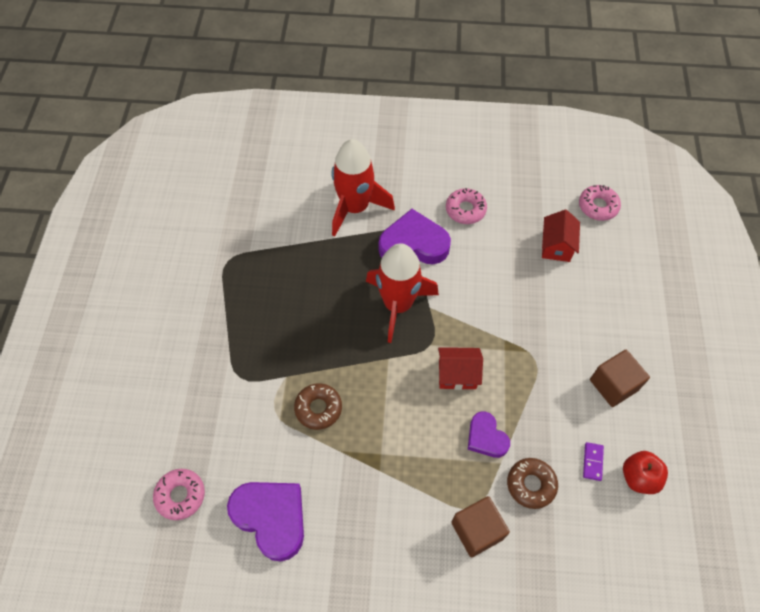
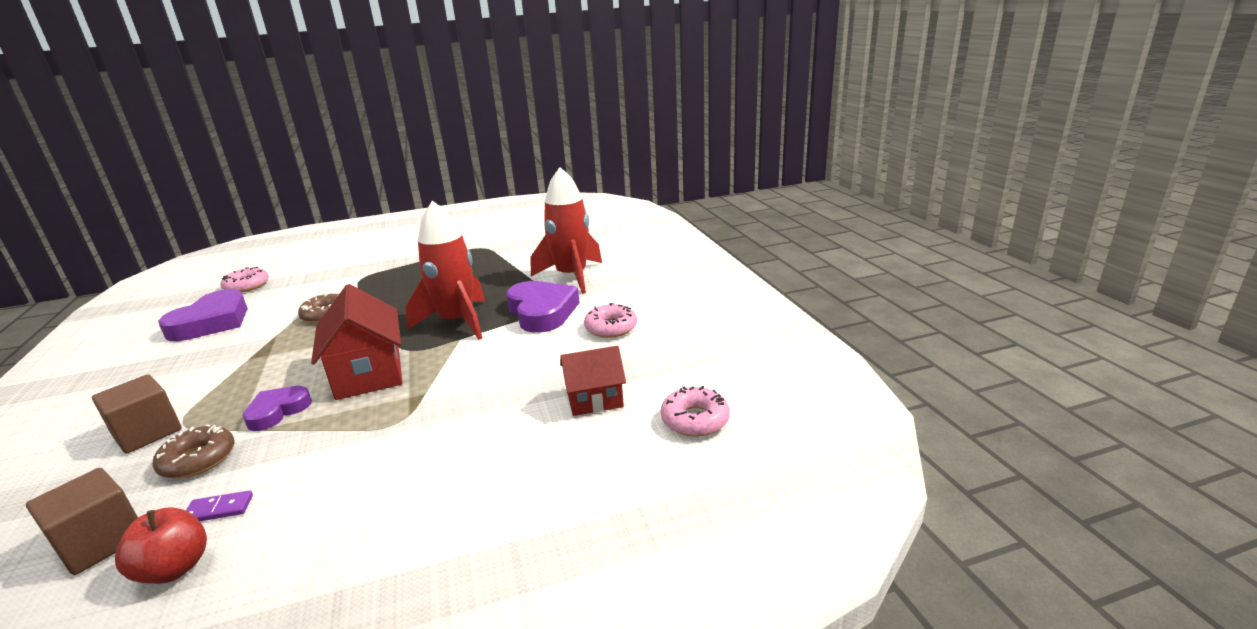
camera: 70 degrees right, 35 degrees down
(457, 374) = (368, 374): red house -> red house, size x1.61
(613, 385) = (356, 504): brown cube -> brown cube (101, 542)

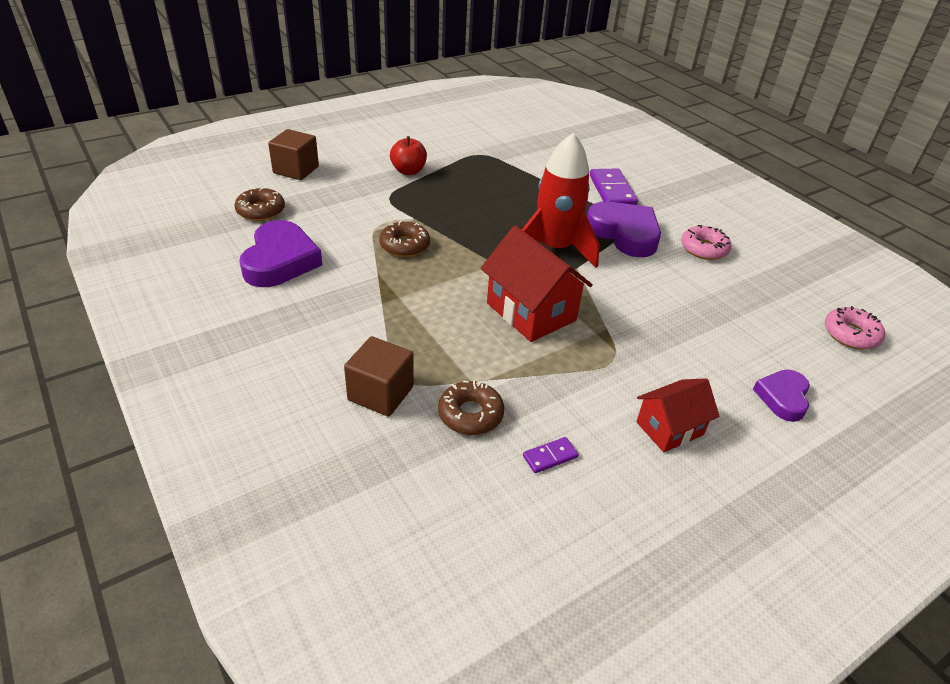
camera: 20 degrees left, 15 degrees up
(101, 542) = (479, 499): brown cube -> brown cube (296, 170)
(175, 568) = (576, 510): red apple -> red apple (408, 171)
(247, 286) = (261, 211): pink donut -> brown donut
(277, 411) = (487, 358): purple heart -> purple heart (782, 398)
(572, 276) = (612, 191): red rocket -> purple domino
(594, 399) = (758, 323): red house -> red house (669, 428)

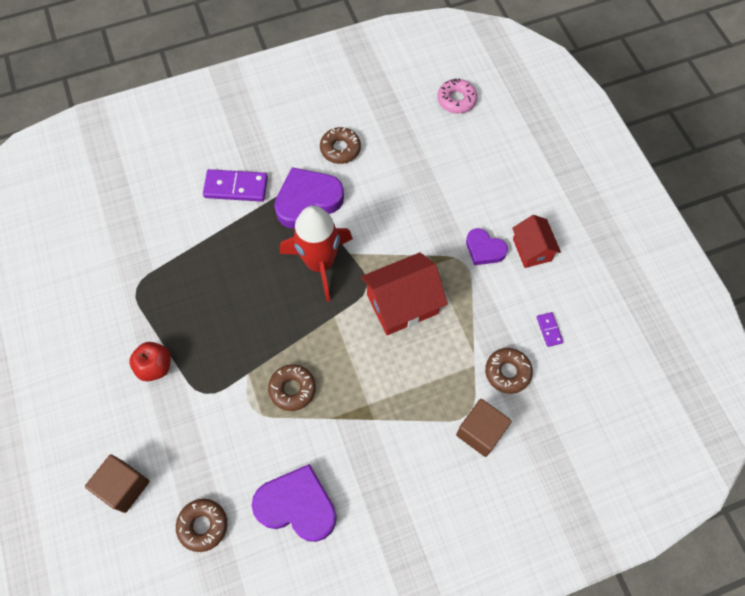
camera: 75 degrees left, 25 degrees up
(704, 249) = (340, 149): pink donut -> brown donut
(782, 398) = (511, 171): purple heart -> purple heart (484, 249)

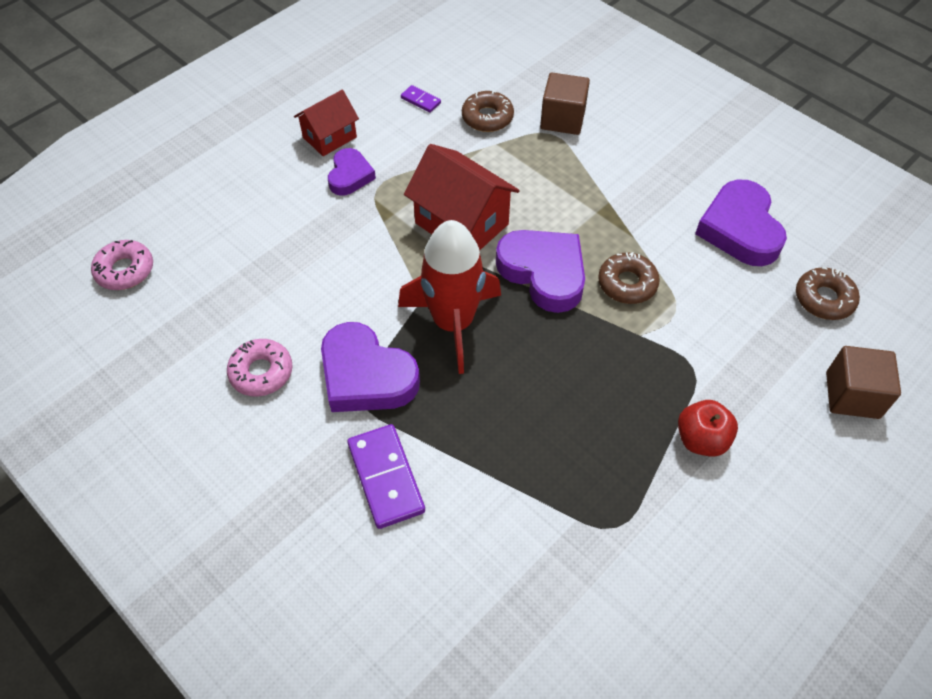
camera: 115 degrees left, 10 degrees down
(331, 338) = (544, 273): none -> purple heart
(340, 149) = (261, 372): brown donut -> pink donut
(549, 330) = (421, 100): purple domino -> purple domino turned 75 degrees clockwise

